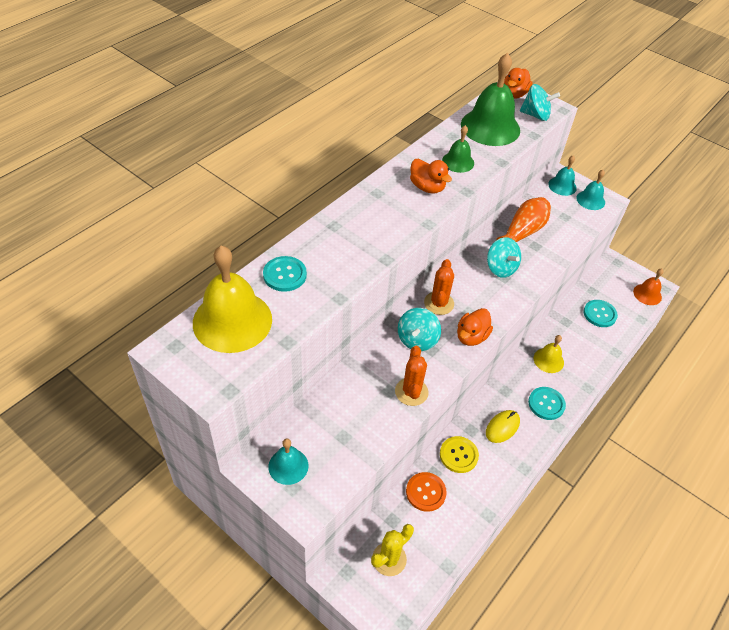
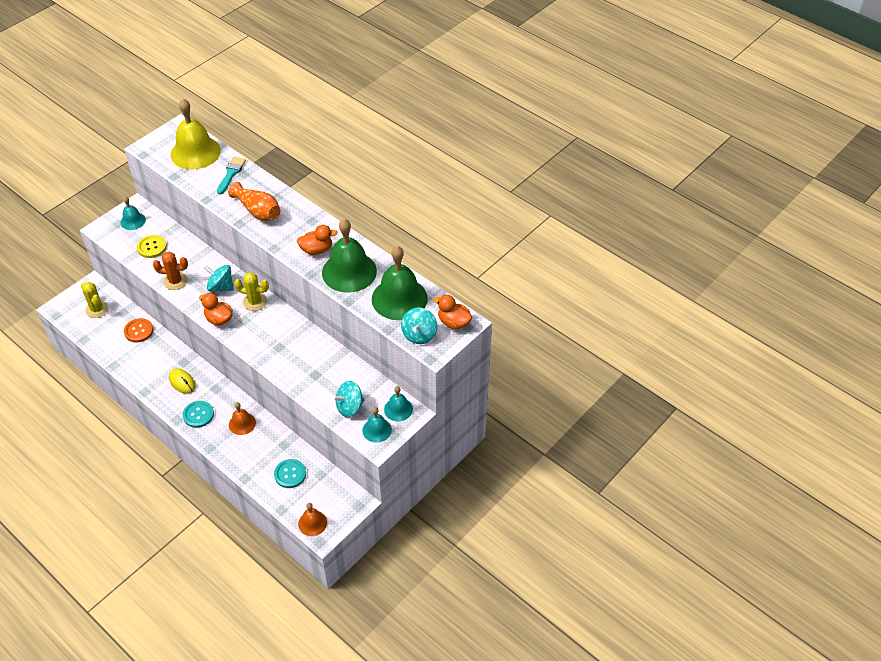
camera: 95 degrees right, 0 degrees up
(284, 275) = (231, 173): turquoise button -> turquoise brush
(427, 187) = (317, 250): orange duck -> orange duck turned 150 degrees counterclockwise
(439, 303) = (255, 302): orange cactus -> yellow cactus
(458, 162) = (349, 271): green bell -> green bell, size x1.95
(458, 455) = (163, 352): yellow button -> yellow button (152, 247)
(500, 268) = (289, 346): turquoise spinning top -> turquoise spinning top (349, 407)
(523, 232) = (333, 367): orange vase -> orange vase (258, 211)
(548, 360) = (242, 423): yellow bell -> orange bell

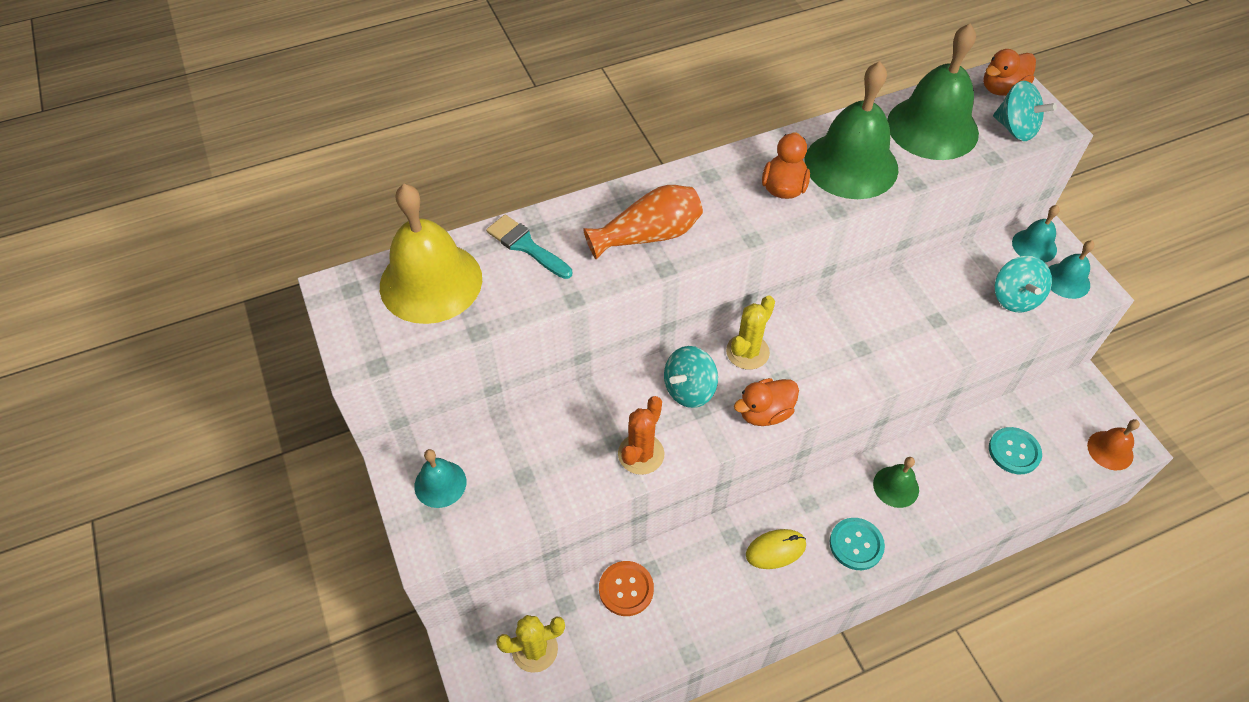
camera: 65 degrees left, 5 degrees up
(152, 247) = (531, 469): yellow button -> none
(242, 423) = (896, 486): orange bell -> green bell

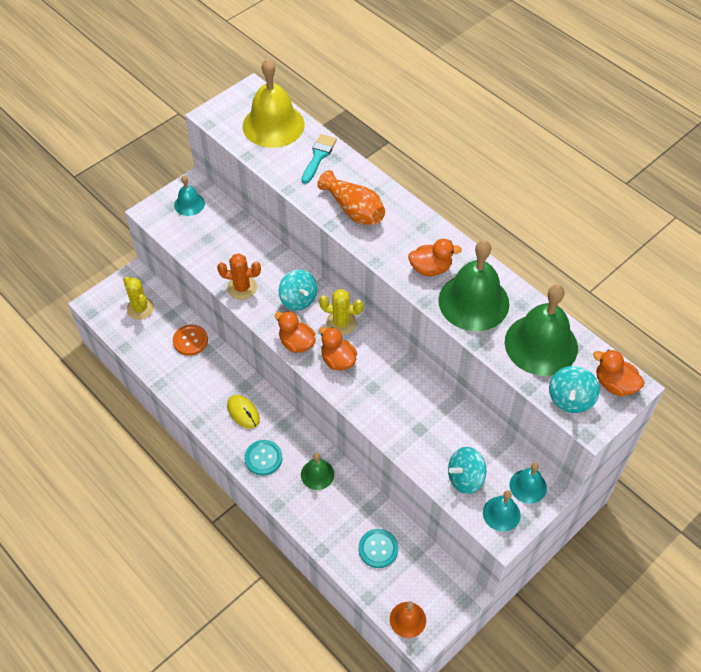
camera: 70 degrees right, 0 degrees up
(689, 389) = (298, 299): turquoise spinning top -> turquoise spinning top turned 150 degrees counterclockwise
(808, 373) = (338, 360): none -> orange duck

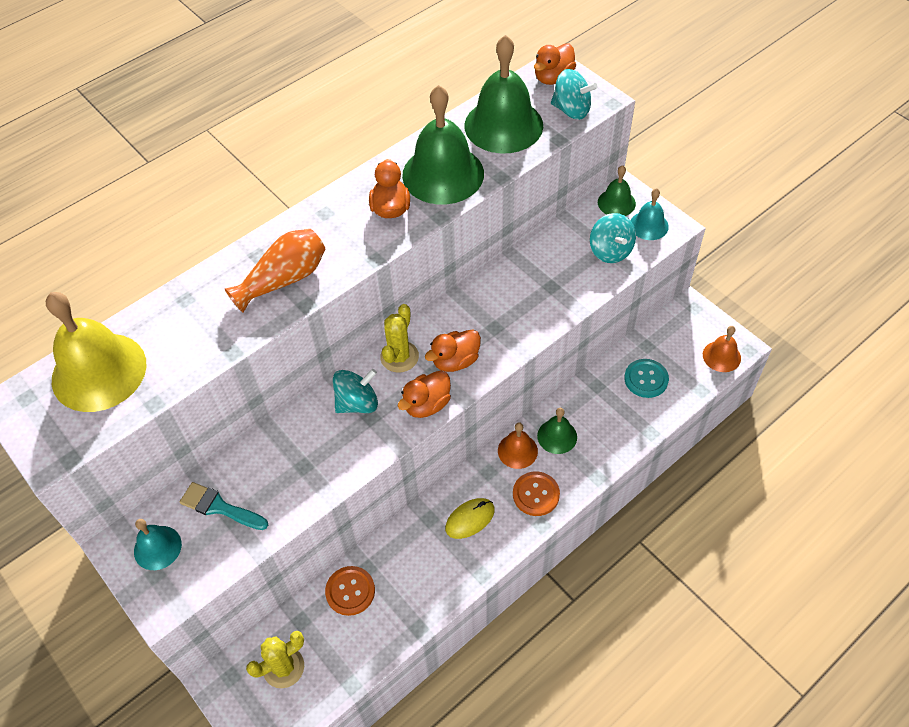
camera: 85 degrees left, 0 degrees up
(242, 288) = (329, 470): orange cactus -> none
(263, 458) = (536, 494): turquoise button -> orange button
(303, 445) = (517, 451): none -> orange bell
(318, 156) = (177, 317): turquoise brush -> turquoise brush (219, 507)
(528, 486) = (616, 203): turquoise bell -> green bell

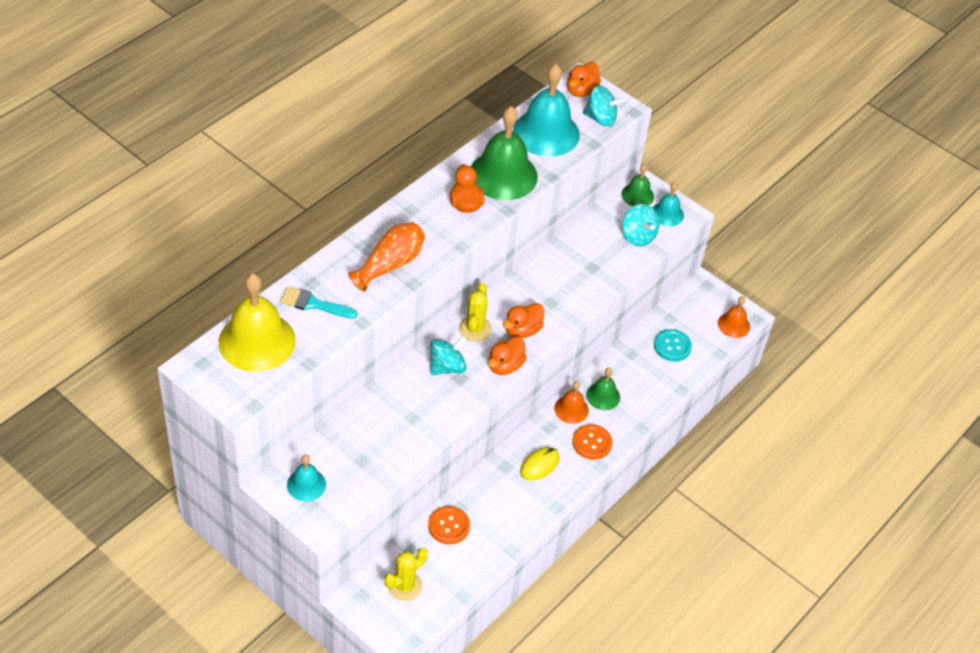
camera: 15 degrees left, 5 degrees down
(219, 507) = (350, 452): turquoise brush -> turquoise brush (313, 304)
(503, 125) = (546, 132): green bell -> turquoise bell

